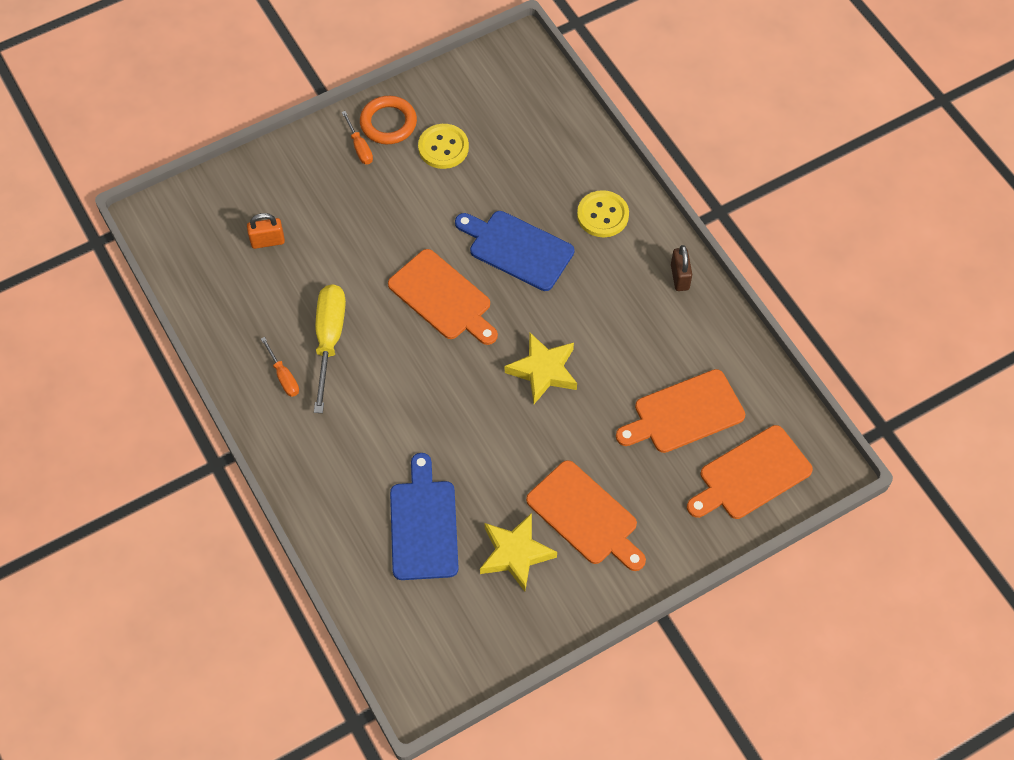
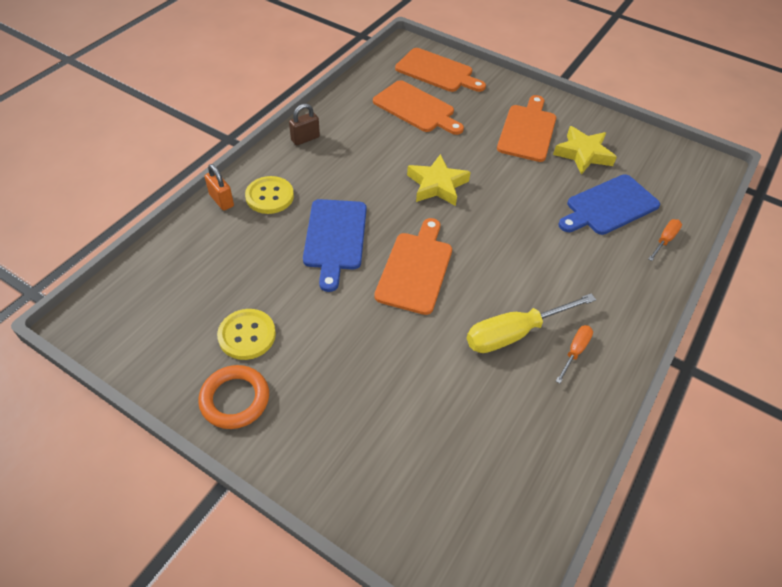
camera: 120 degrees left, 10 degrees down
(267, 241) = (447, 443): orange padlock -> orange padlock (221, 200)
(359, 147) = (280, 412): orange screwdriver -> orange screwdriver (664, 240)

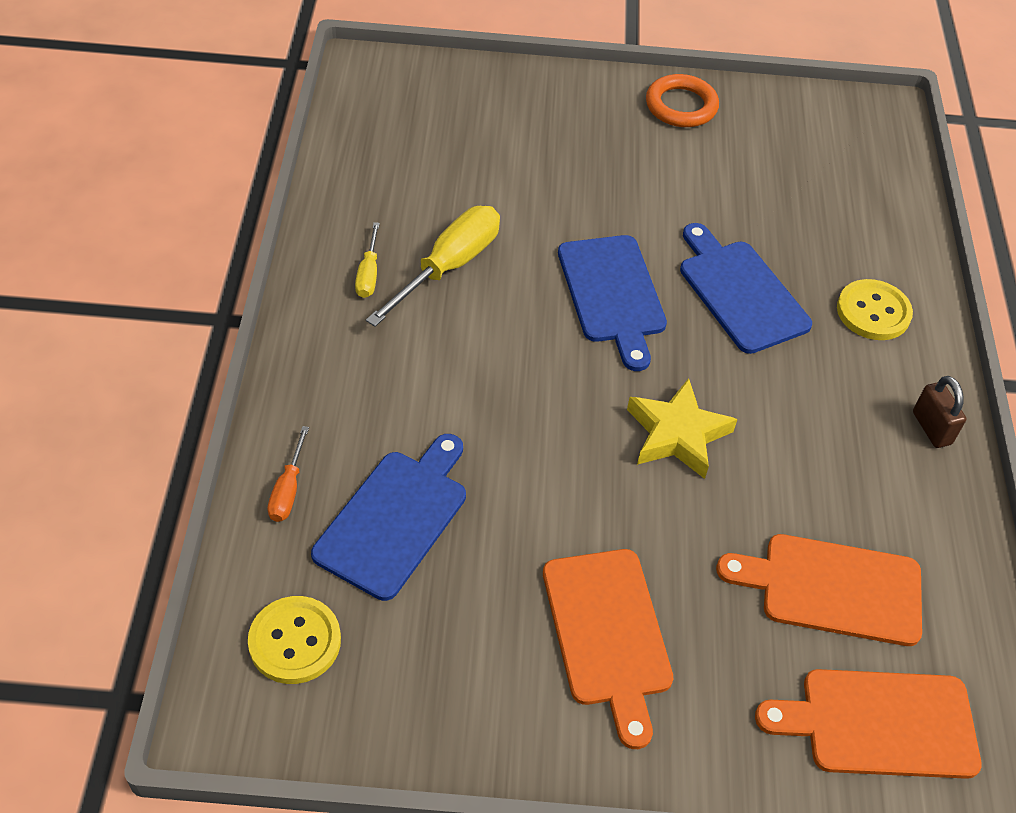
camera: 150 degrees right, 0 degrees up
(221, 200) = (920, 281): orange padlock -> none
(247, 335) = (726, 156): yellow button -> yellow button (295, 641)
(305, 139) = (931, 428): brown padlock -> brown padlock turned 45 degrees counterclockwise
(415, 269) = (612, 294): orange cutting board -> blue cutting board
(575, 351) = (368, 274): orange screwdriver -> yellow screwdriver
(583, 154) = (481, 623): yellow star -> none

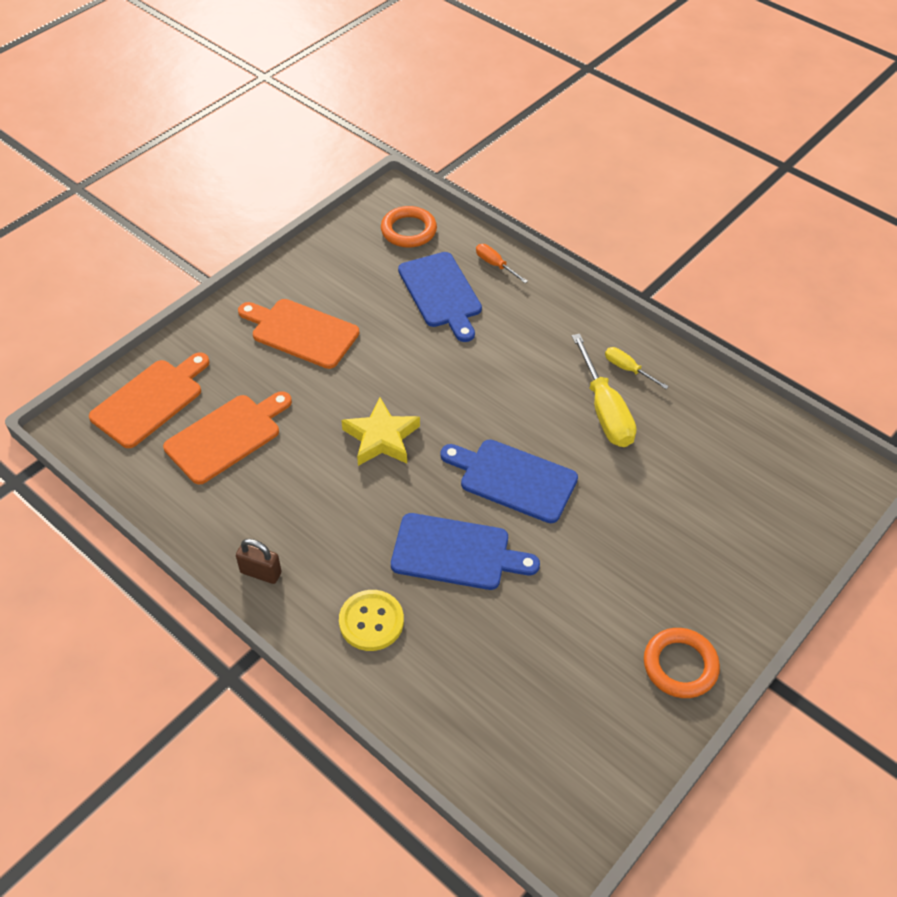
camera: 130 degrees right, 0 degrees up
(295, 641) = (408, 230): yellow button -> orange ring

